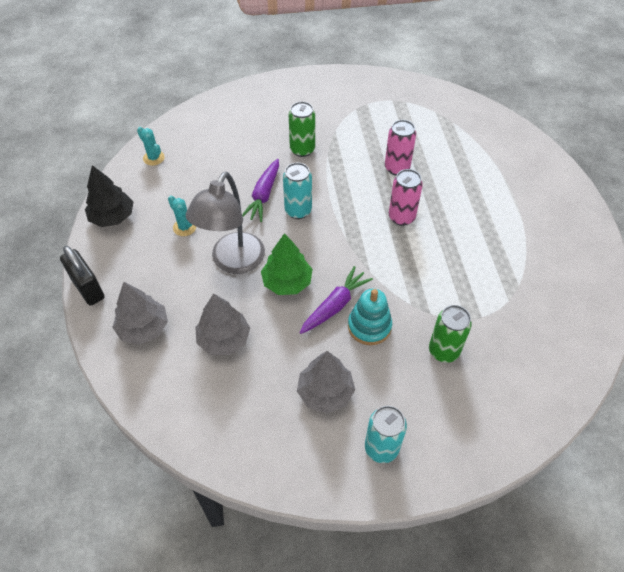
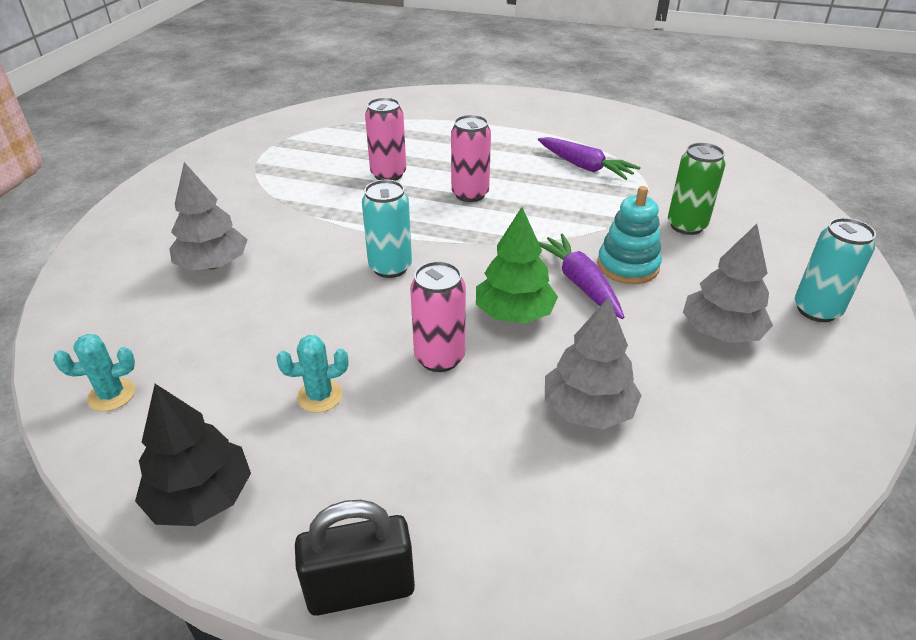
camera: 65 degrees left, 15 degrees down
(143, 328) = (514, 514): grey tree -> grey tree (213, 264)
(233, 262) = (439, 358): grey lamp -> pink can
(264, 195) = (331, 290): purple carrot -> purple carrot (584, 166)
(302, 150) = (279, 232): green can -> none

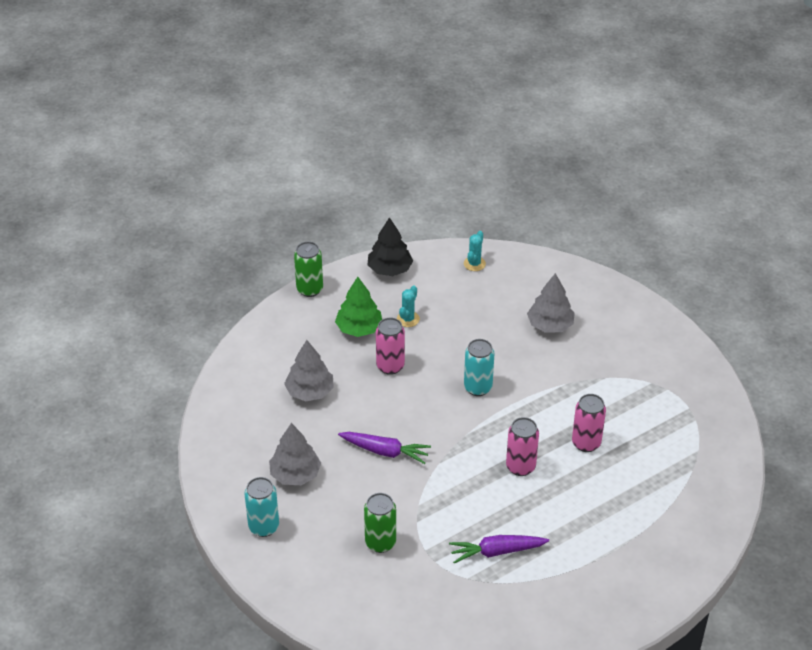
camera: 130 degrees right, 5 degrees up
(361, 589) = (309, 289): black padlock -> green can
(514, 313) = (391, 410): green tree -> green tree (359, 328)
(627, 266) = (376, 482): turquoise stacking toy -> none

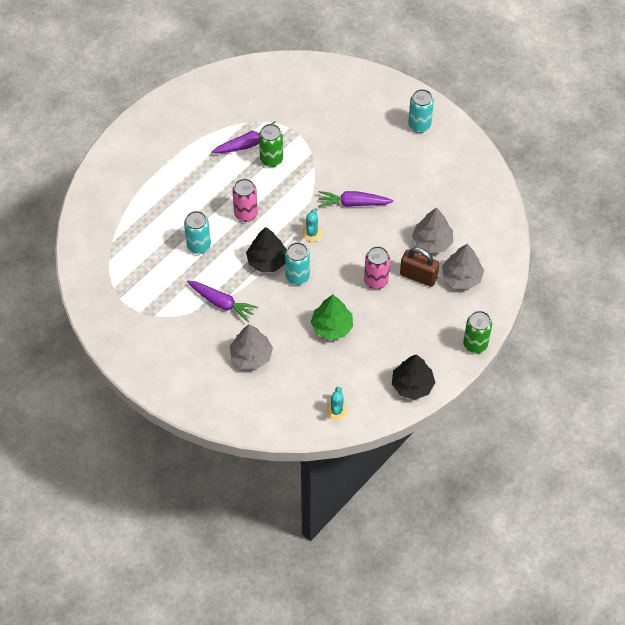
camera: 165 degrees right, 15 degrees up
(295, 474) = (414, 169): grey tree -> grey tree (461, 277)
(341, 361) = (418, 276): none -> brown padlock
(359, 328) = (415, 313): green tree -> green tree (332, 326)
(380, 543) = (332, 132): green can -> green can (271, 159)
(408, 319) = (377, 332): turquoise cactus -> turquoise cactus (312, 233)
(508, 411) = (267, 260): none -> black tree
(571, 379) = (221, 303): none -> purple carrot
(586, 443) = (199, 246): pink can -> turquoise can

